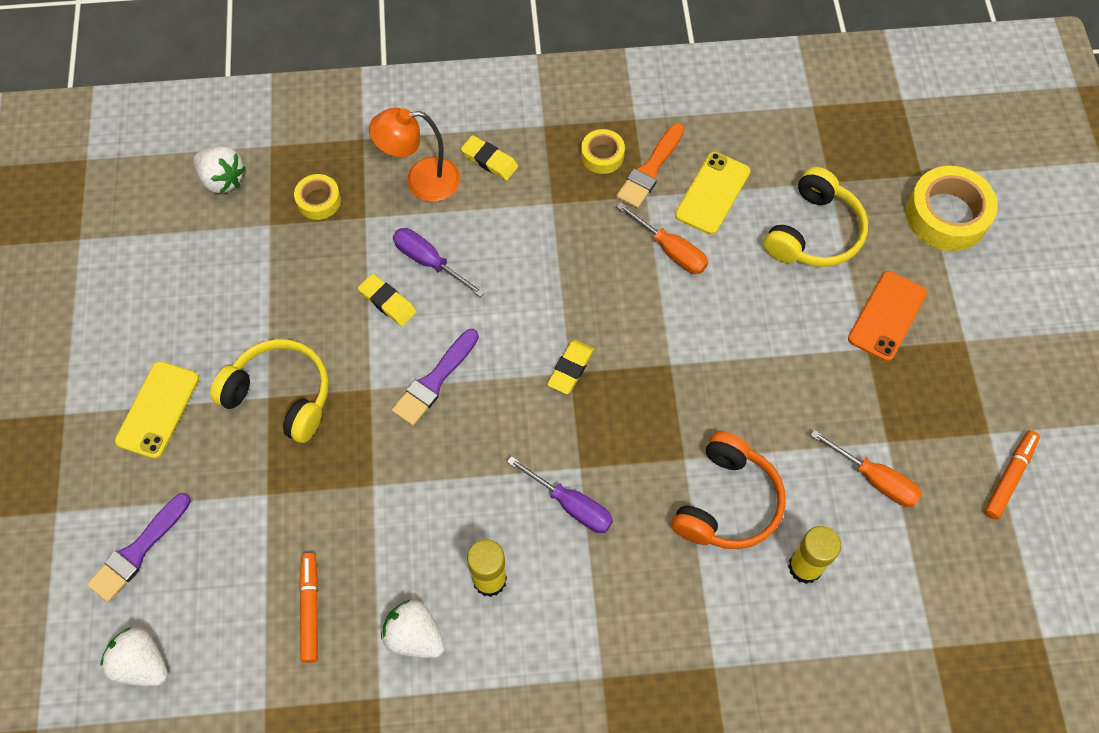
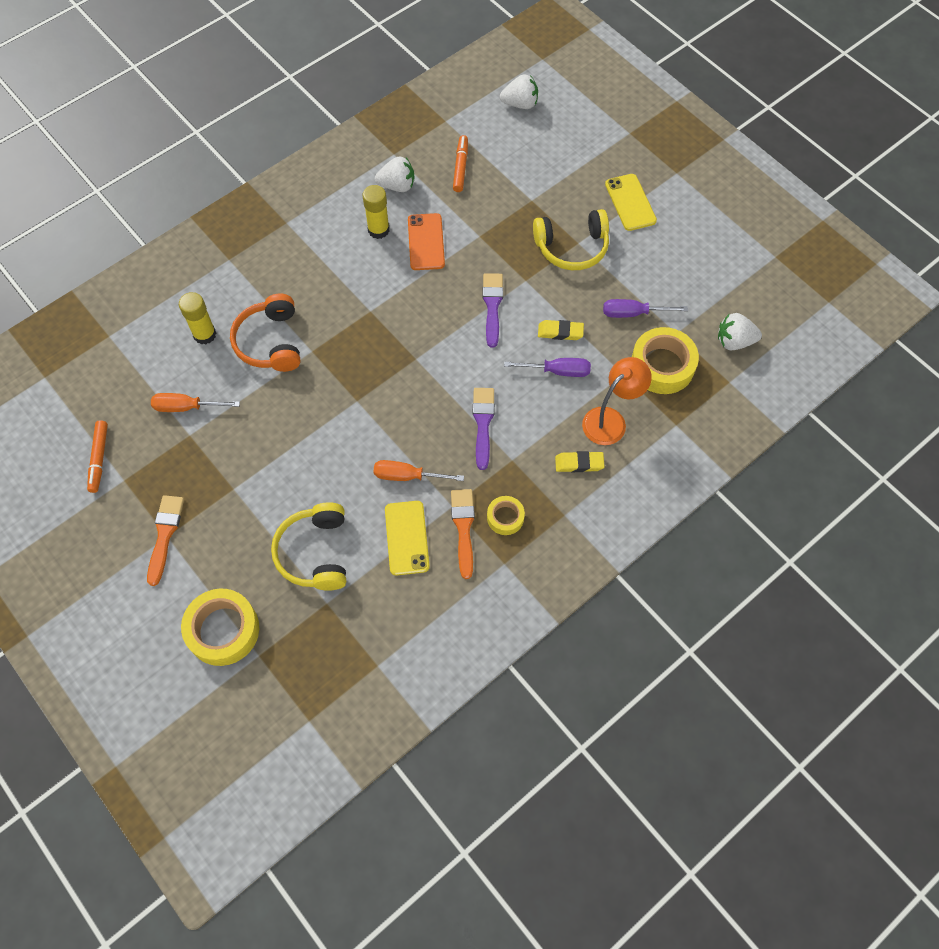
camera: 145 degrees right, 0 degrees up
(138, 551) = (570, 141): purple brush -> purple brush (483, 423)
(310, 609) = (460, 167): orange marker -> orange marker turned 135 degrees counterclockwise
(319, 200) = (662, 366): yellow tape -> yellow tape, size x1.84
(570, 368) = (417, 361): yellow eraser -> none
(571, 505) = (360, 289): purple screwdriver -> purple screwdriver (633, 313)
(887, 316) = (230, 520): orange phone -> orange phone (426, 242)
(967, 342) = (165, 535): none -> orange brush

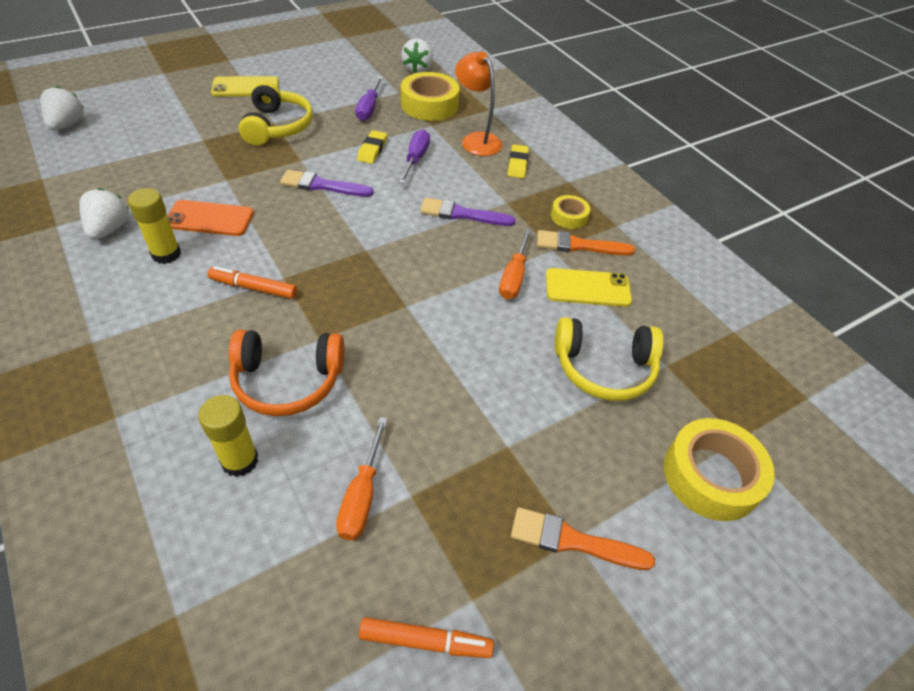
camera: 85 degrees left, 15 degrees down
(460, 167) = (120, 178): orange marker -> orange marker (254, 288)

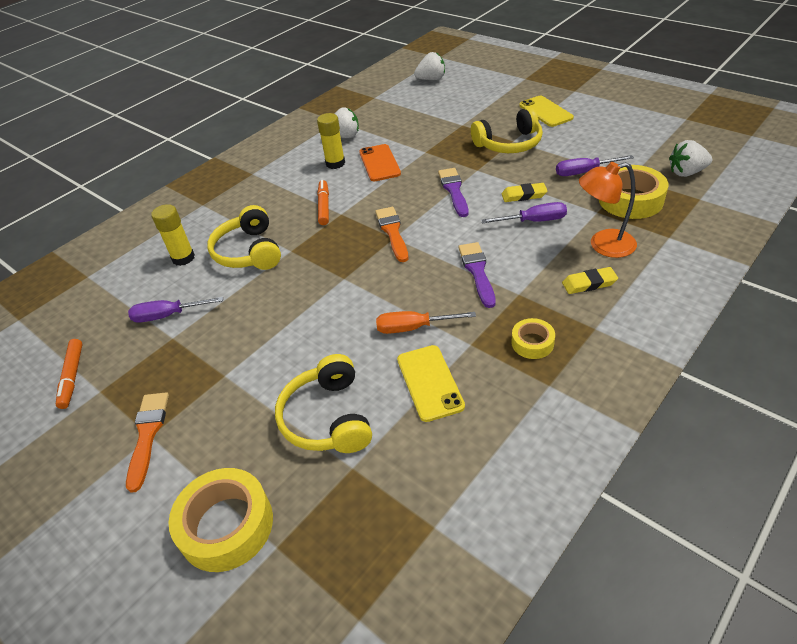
camera: 80 degrees right, 5 degrees down
(287, 381) = (249, 252): orange headphones -> yellow headphones
(362, 496) = (168, 316): orange screwdriver -> purple screwdriver
(476, 140) = (603, 245): orange lamp -> orange lamp turned 135 degrees counterclockwise
(578, 245) = (490, 361): orange brush -> orange brush (392, 232)

